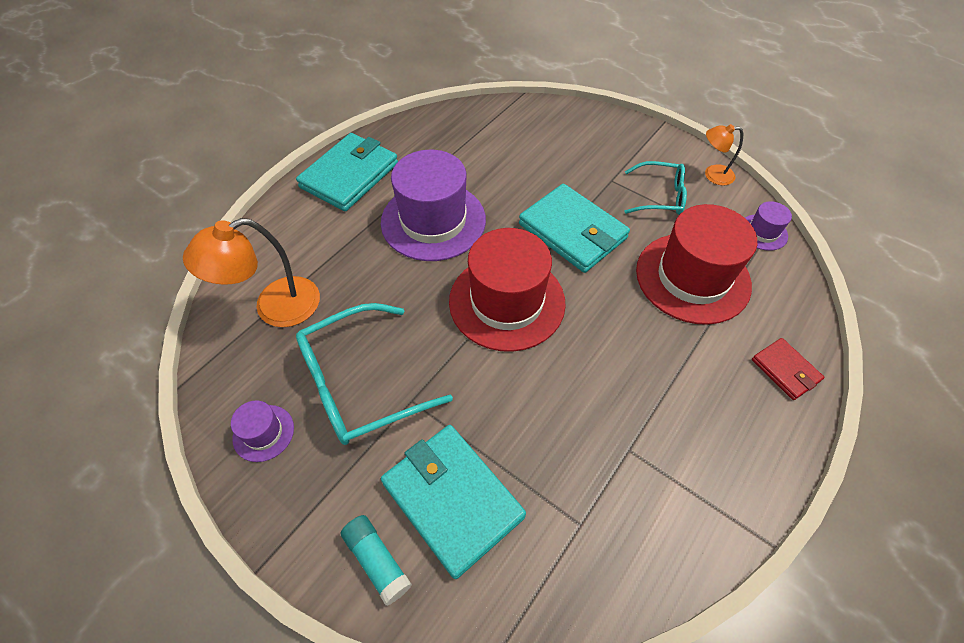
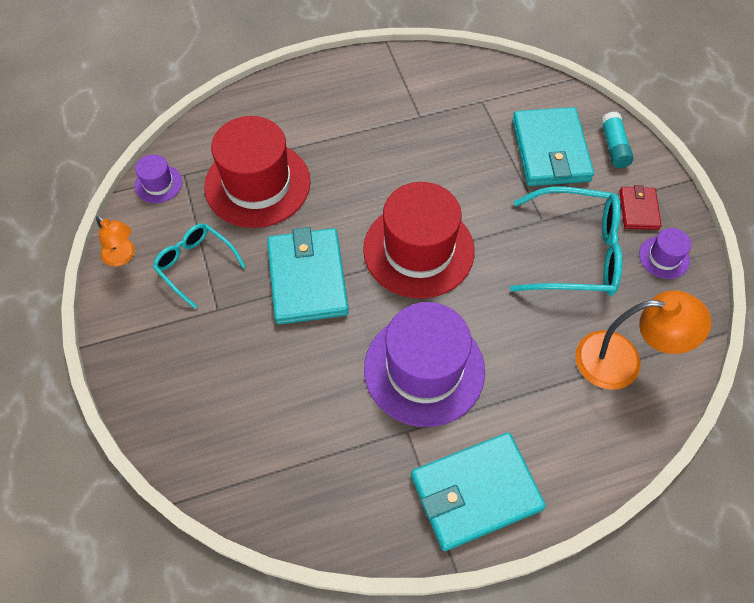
camera: 145 degrees left, 5 degrees up
(785, 370) = (274, 98): red wallet -> red wallet (638, 210)

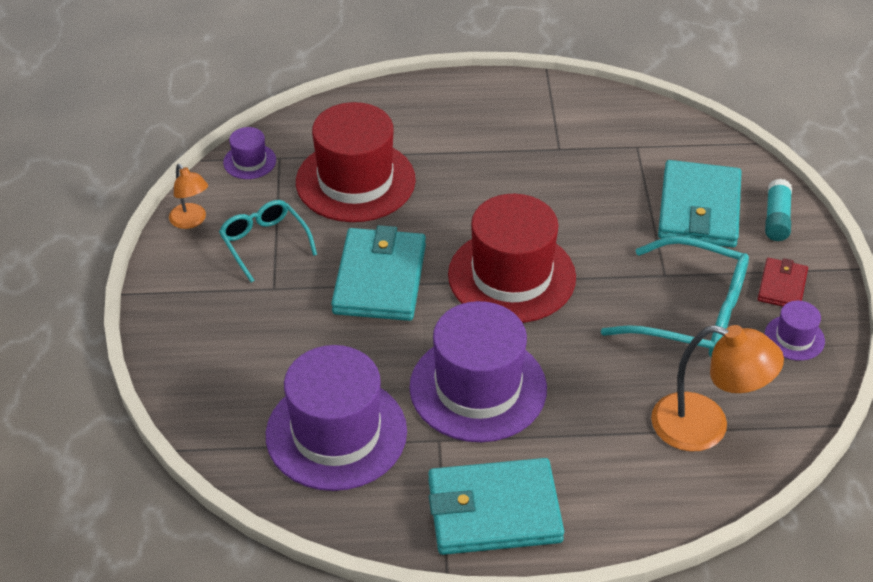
camera: 15 degrees right, 15 degrees down
(316, 447) = (336, 433): none -> purple hat

